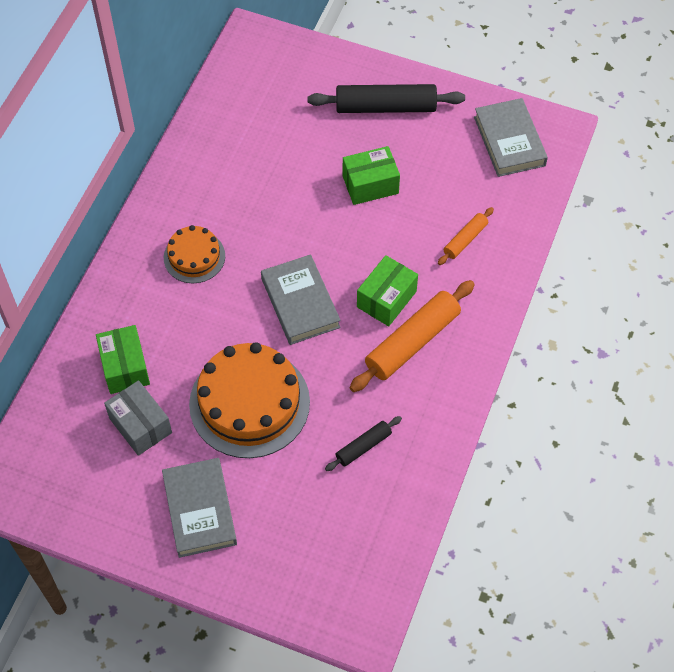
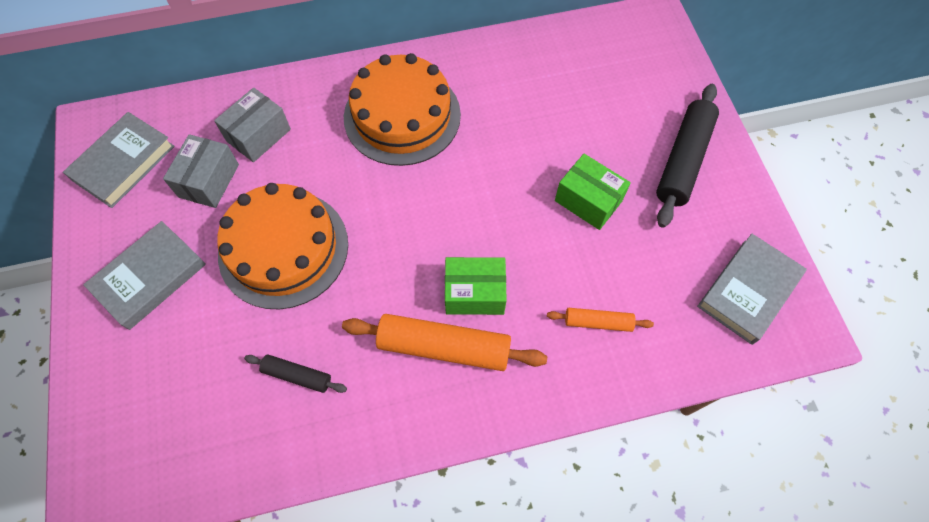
camera: 55 degrees right, 5 degrees up
(125, 367) = (258, 135): green box -> grey box
(194, 257) = (402, 116): orange cake -> orange cake, size x1.84
(300, 303) = (416, 223): grey book -> grey book (123, 163)
(385, 107) = (683, 160): black rolling pin -> black rolling pin turned 60 degrees clockwise

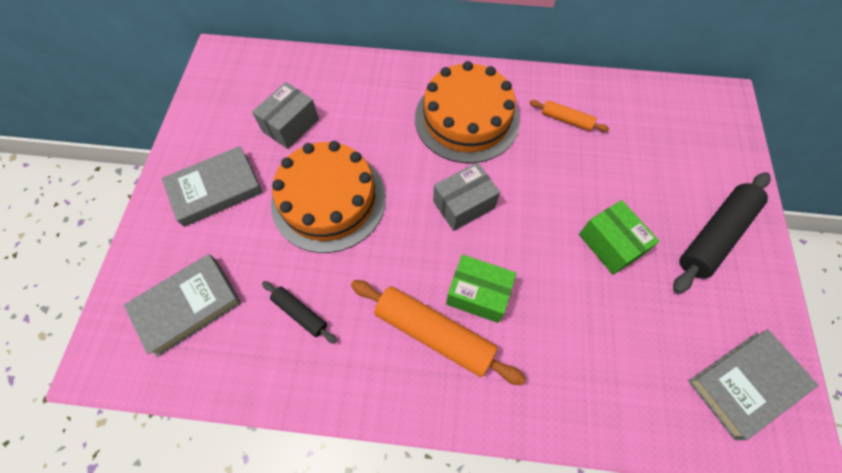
camera: 20 degrees right, 0 degrees up
(123, 163) = (232, 92): grey book -> grey book (187, 306)
(258, 135) = (343, 100): grey box -> grey box (464, 204)
(598, 322) = (584, 362): orange rolling pin -> orange rolling pin (566, 120)

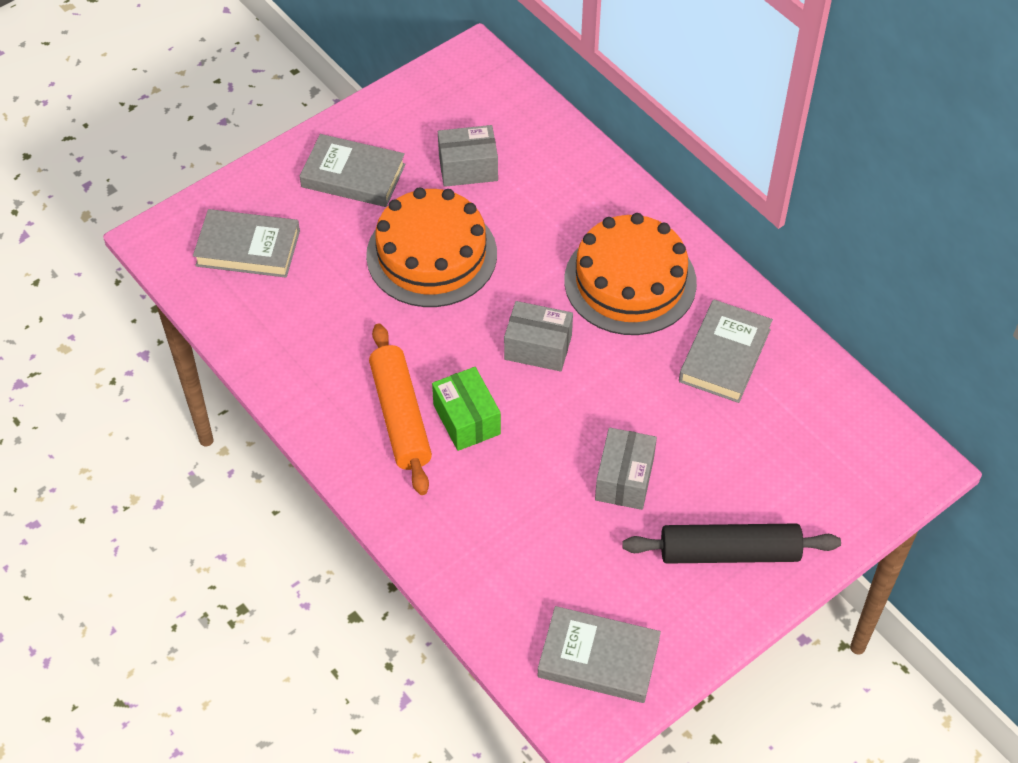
camera: 45 degrees right, 10 degrees down
(300, 313) = (320, 320): black rolling pin -> none
(566, 120) = (724, 355): orange rolling pin -> grey book
(610, 244) = (624, 479): green box -> grey box

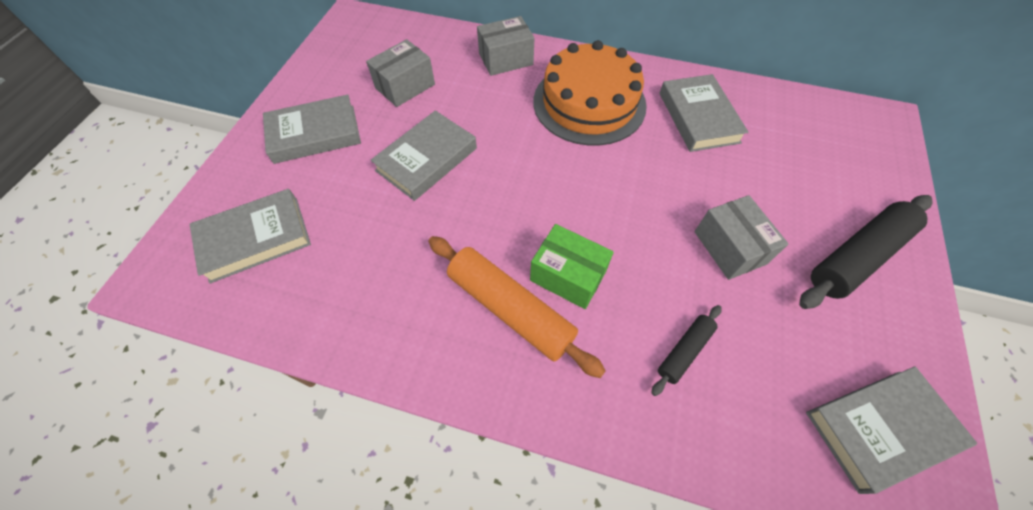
camera: 35 degrees left, 5 degrees up
(431, 254) = (427, 159): orange cake -> grey book
(505, 524) = (684, 351): none -> black rolling pin
(538, 347) = (570, 184): grey box -> grey box (506, 59)

